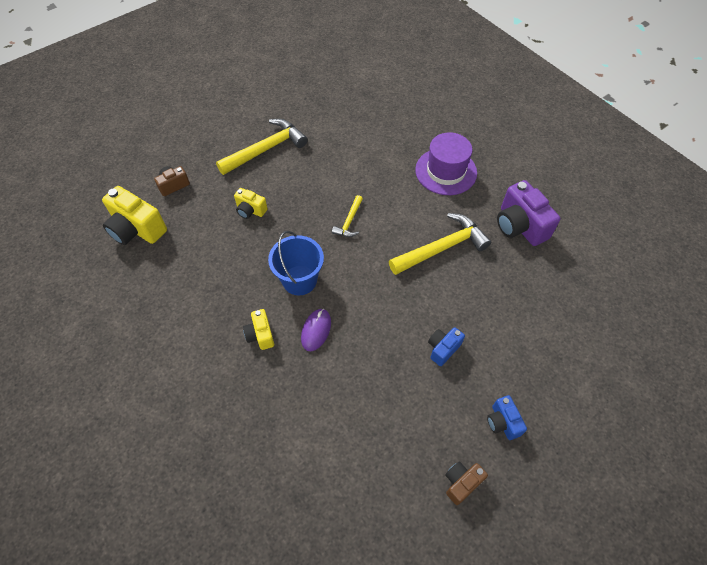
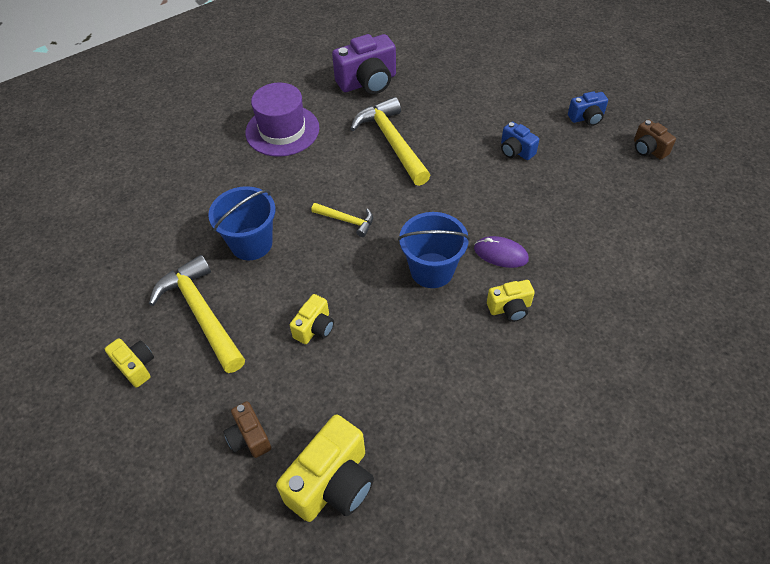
camera: 85 degrees left, 5 degrees down
(229, 125) = (136, 366): none -> yellow camera
(325, 167) = (251, 243): none -> blue bucket

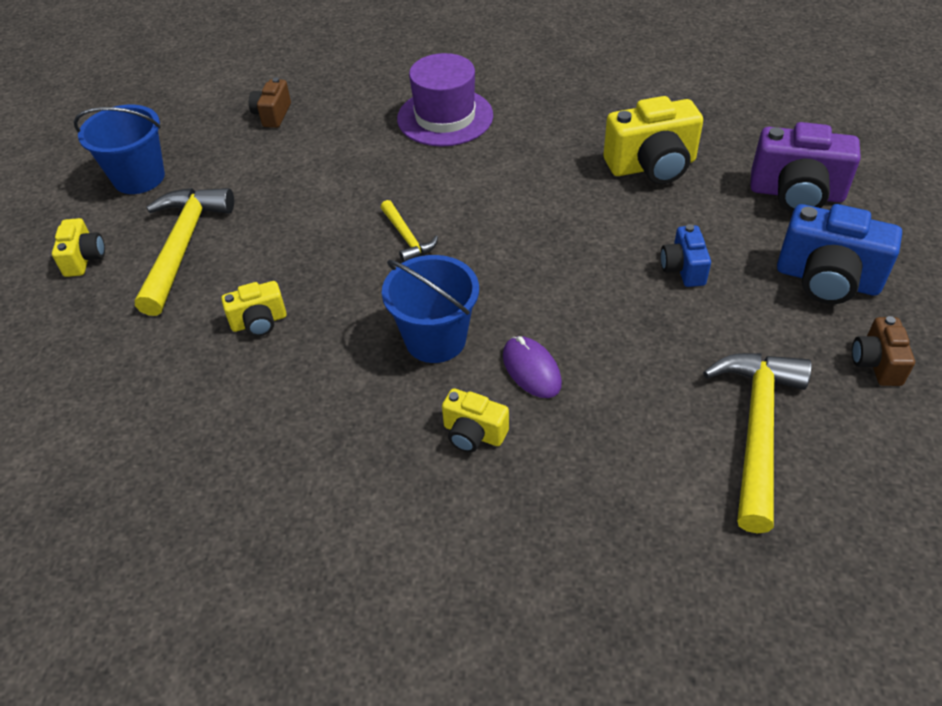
camera: 40 degrees right, 5 degrees down
(249, 437) = (93, 382): brown camera -> brown camera (272, 115)
(251, 243) = (295, 209): blue bucket -> blue bucket (139, 178)
(332, 483) = (108, 476): yellow camera -> yellow camera (652, 166)
(368, 82) = (590, 111): purple camera -> purple camera (796, 194)
(392, 142) = (545, 185): yellow hammer -> yellow hammer (757, 430)
(586, 118) = (827, 280): blue camera -> blue camera, size x1.82

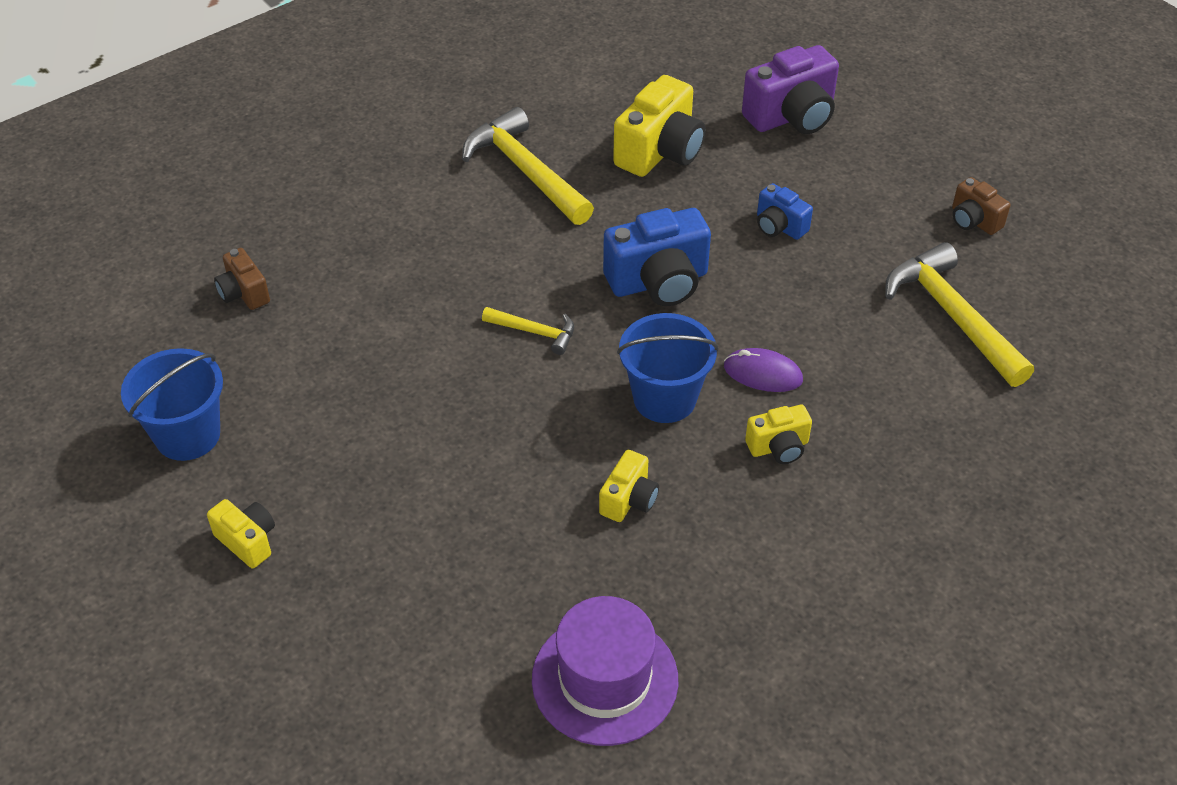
camera: 45 degrees left, 0 degrees up
(183, 246) = (334, 467): yellow hammer -> yellow hammer (526, 171)
(259, 322) = (501, 481): yellow camera -> yellow camera (629, 500)
(445, 117) = (425, 202): purple hat -> purple hat (605, 679)
(827, 280) = (883, 176): blue camera -> blue camera (658, 282)

